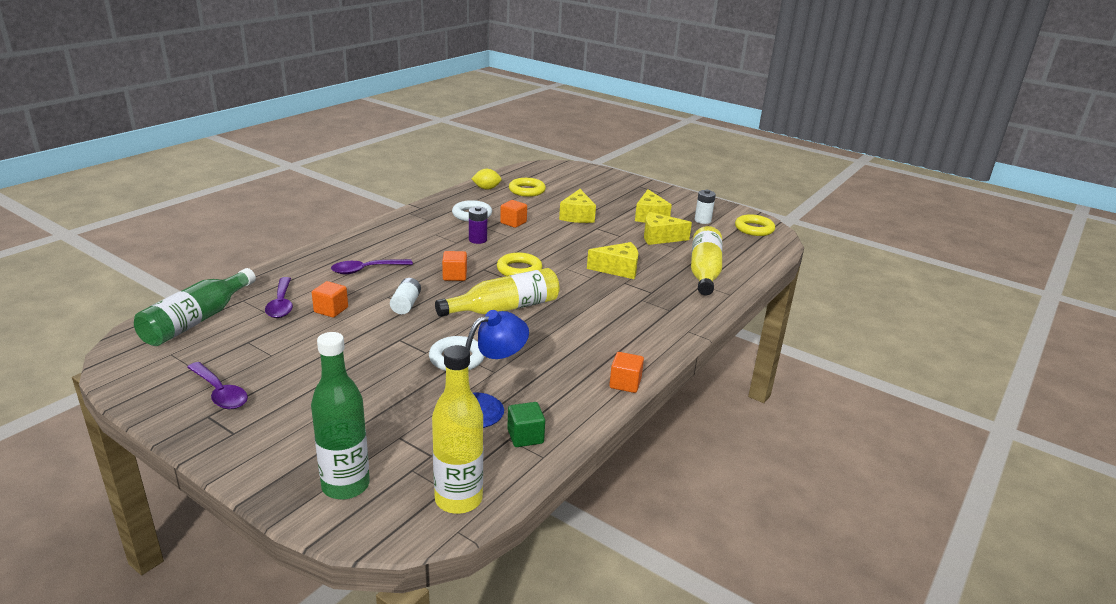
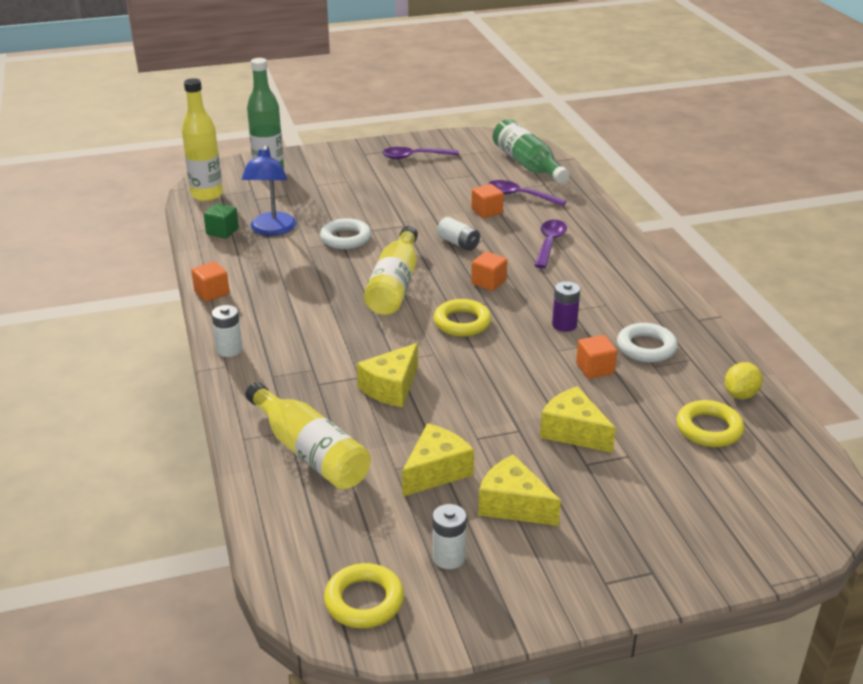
camera: 130 degrees right, 5 degrees up
(673, 338) = (229, 350): none -> white battery

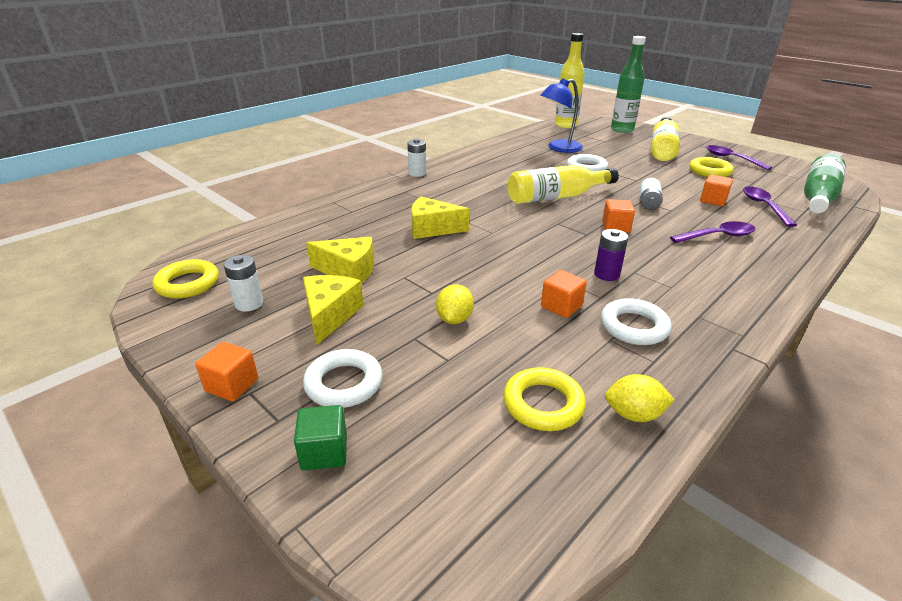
camera: 60 degrees right, 0 degrees up
(212, 293) = (468, 154): orange cube -> orange cube (232, 385)
(222, 231) = (535, 138): green cube -> green cube (324, 452)
(310, 452) = (335, 223): yellow bottle -> yellow bottle (662, 148)
(462, 322) = (546, 231): yellow ring -> yellow ring (709, 171)
(573, 432) = (454, 319): yellow cheese -> yellow lemon
(626, 522) = (344, 383): none -> white ring

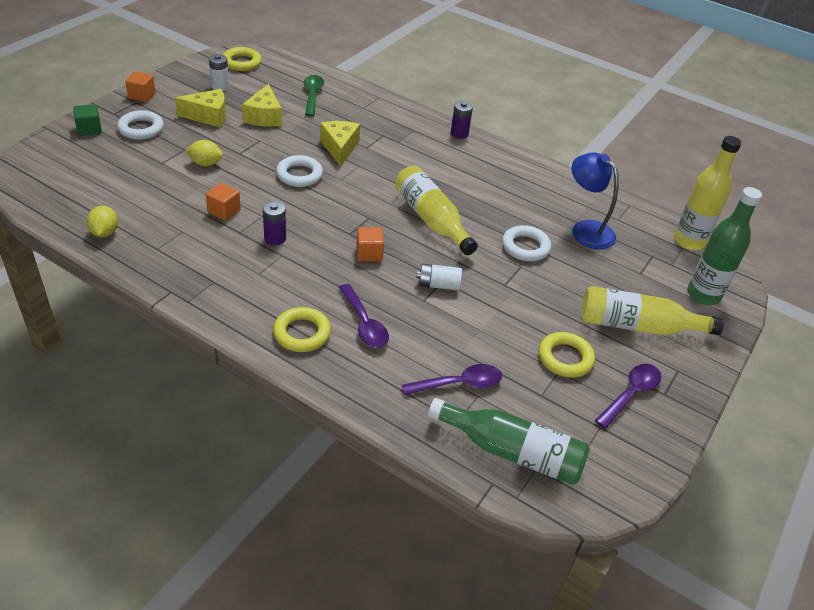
camera: 75 degrees right, 10 degrees up
(310, 237) = (312, 95): none -> green spoon
(417, 173) = (459, 134): white battery -> purple battery
(543, 404) = (117, 198): yellow ring -> yellow ring (302, 333)
(634, 327) = (198, 244): white ring -> white ring (299, 175)
(713, 200) = (462, 340): orange cube -> none

